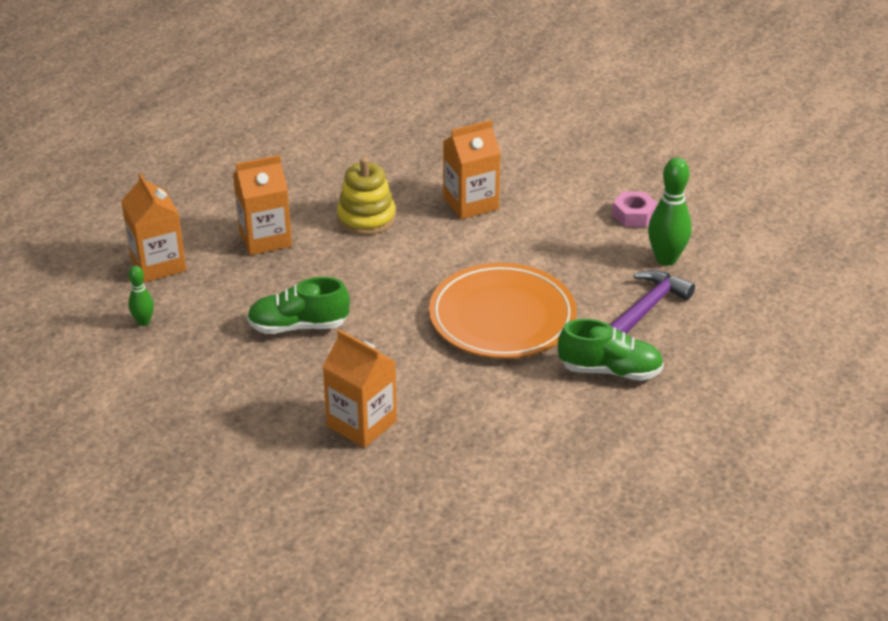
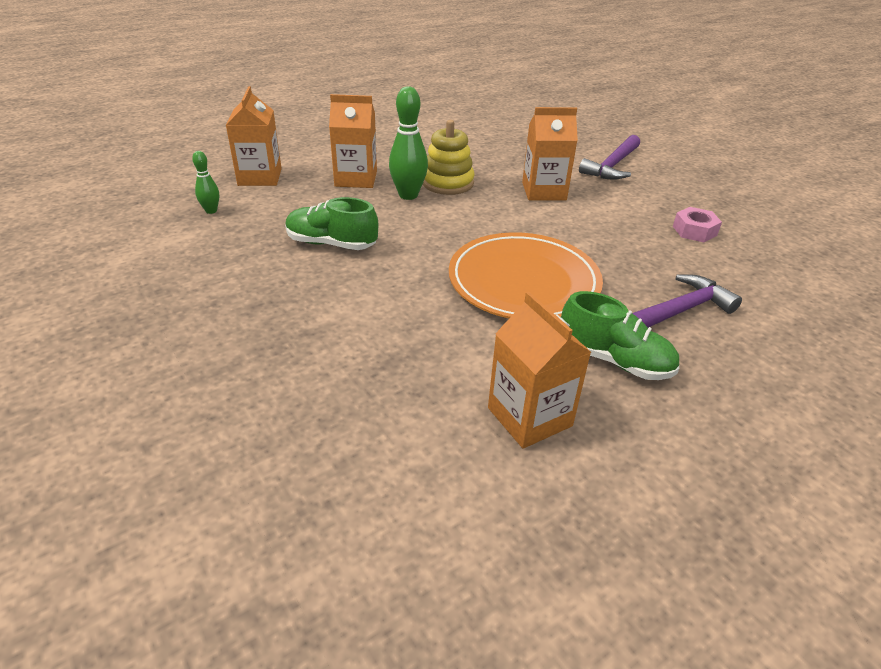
camera: 20 degrees right, 0 degrees up
(361, 423) = (323, 340): orange carton -> orange carton (529, 417)
(525, 148) = (612, 165): none -> purple hammer
(666, 259) = (716, 272): green bowling pin -> green bowling pin (408, 195)

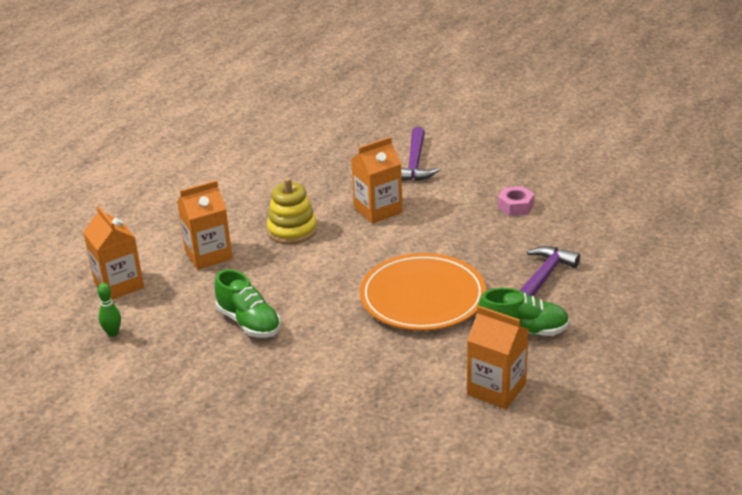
camera: 25 degrees left, 5 degrees down
(331, 244) = (249, 323): green shoe -> green shoe turned 120 degrees counterclockwise
(408, 195) = (269, 255): green bowling pin -> none

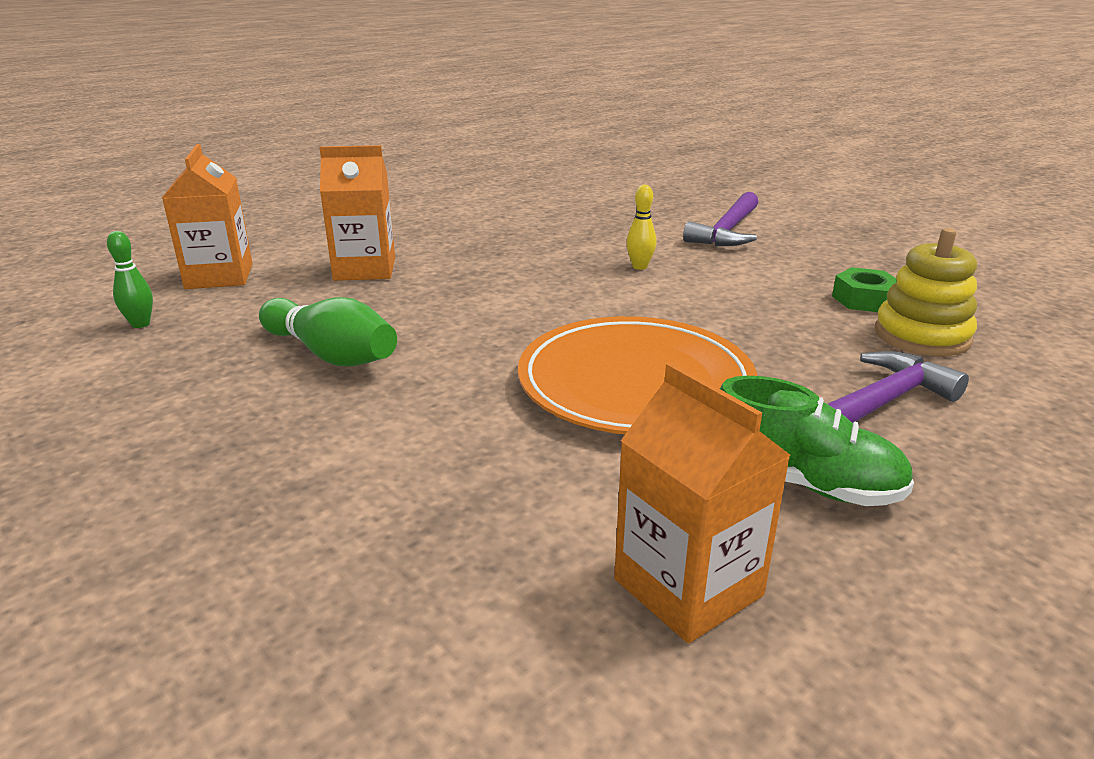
camera: 20 degrees right, 5 degrees down
(249, 323) = (331, 354): green shoe -> green bowling pin
(292, 230) = (500, 265): yellow stacking toy -> yellow stacking toy (922, 336)
(378, 210) = (639, 266): orange carton -> yellow bowling pin
(515, 206) = (864, 299): pink nut -> green nut

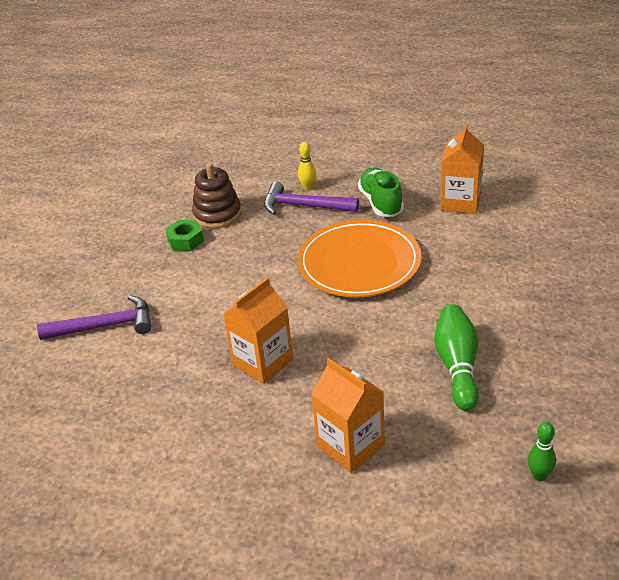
camera: 125 degrees left, 10 degrees up
(219, 276) = (449, 512): orange carton -> orange carton (263, 362)
(639, 266) = (213, 330): yellow bowling pin -> yellow bowling pin (308, 187)
(922, 336) = (217, 214): yellow stacking toy -> brown stacking toy

